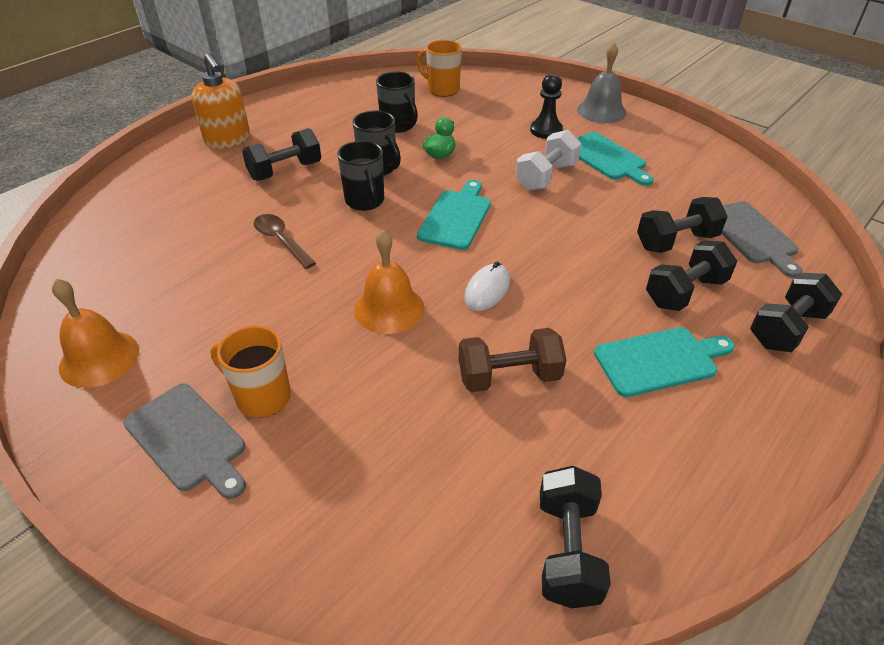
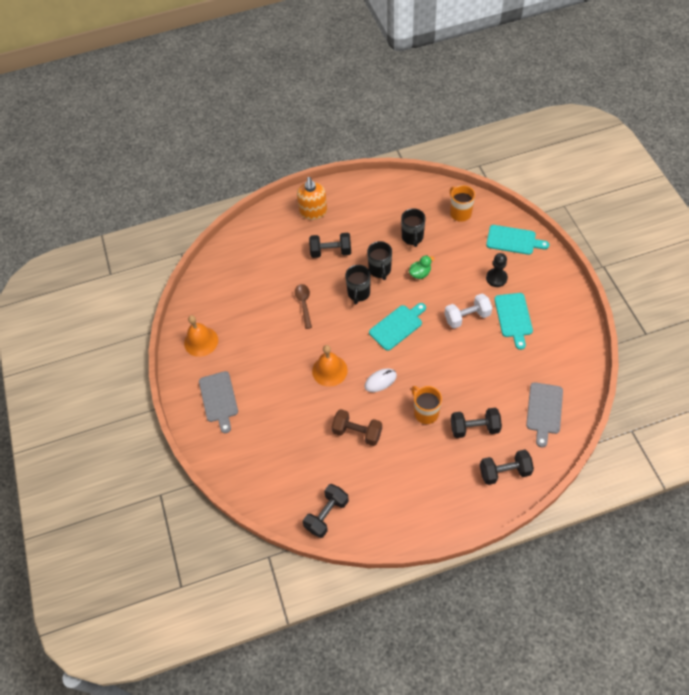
camera: 35 degrees right, 15 degrees up
(261, 397) = (254, 392): orange mug -> orange mug (425, 412)
(601, 111) = (545, 274): grey bell -> none
(659, 360) = (429, 457): turquoise cutting board -> turquoise cutting board (513, 240)
(676, 241) = (499, 395): black dumbbell -> none

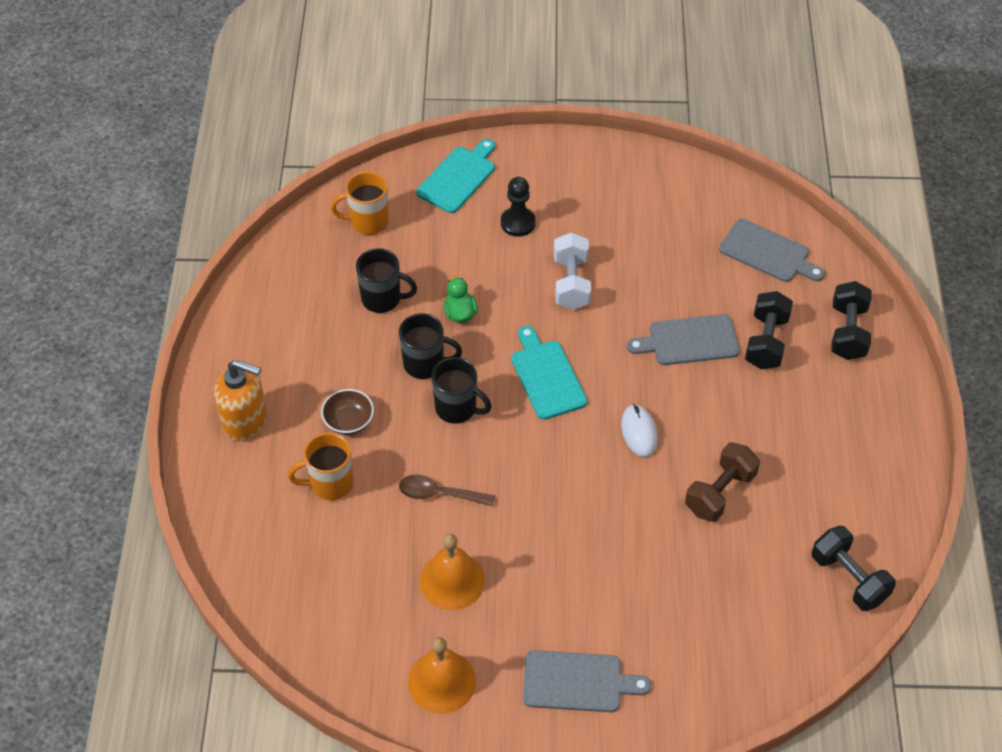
camera: 75 degrees left, 5 degrees down
(329, 370) = (590, 496): orange bell -> orange bell (452, 580)
(331, 252) = (349, 421): black dumbbell -> brown bowl
(425, 412) = (717, 392): orange mug -> orange mug (330, 484)
(455, 387) = (689, 341): none -> grey cutting board
(513, 317) = (598, 229): turquoise cutting board -> none

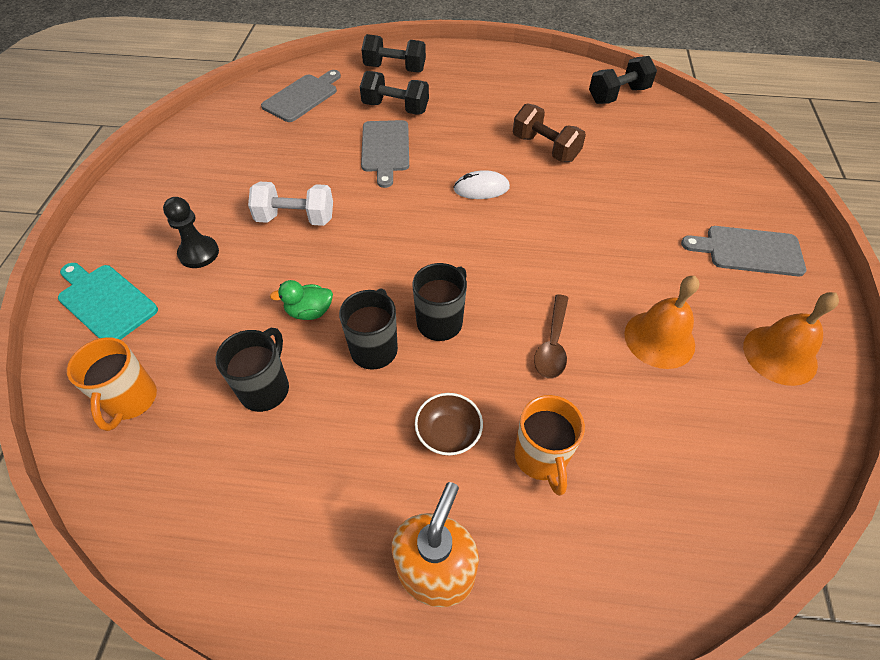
camera: 85 degrees left, 0 degrees up
(546, 376) = (409, 246): turquoise cutting board -> none
(577, 682) = (749, 251): grey cutting board -> grey cutting board turned 90 degrees counterclockwise

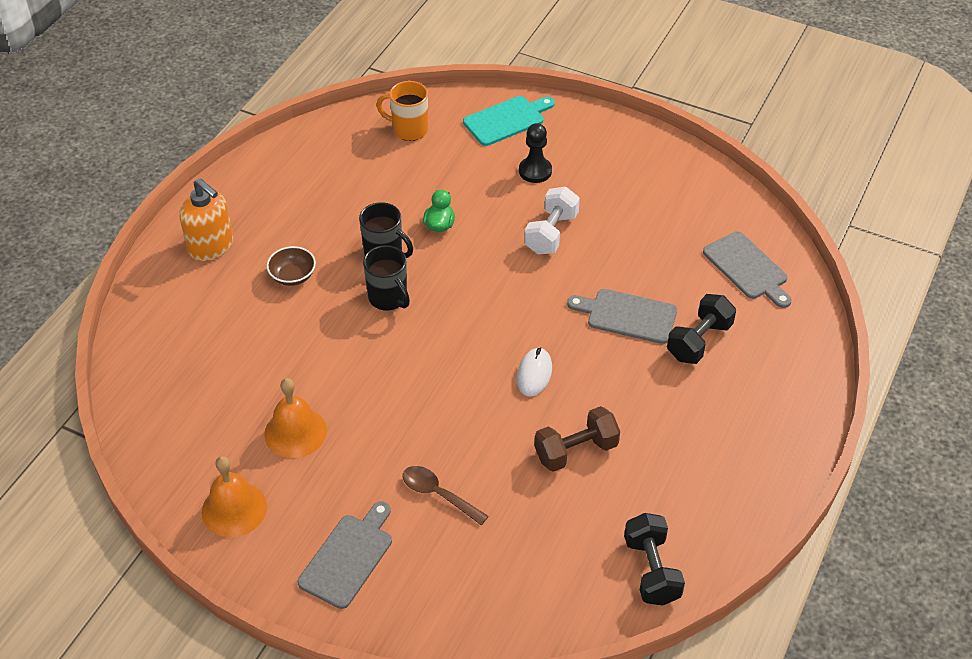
camera: 110 degrees right, 5 degrees down
(266, 388) = (382, 192): black mug -> none
(395, 69) = (783, 360): black dumbbell -> none
(541, 458) = (246, 318): orange mug -> none
(552, 344) = (329, 360): brown spoon -> brown spoon (438, 494)

